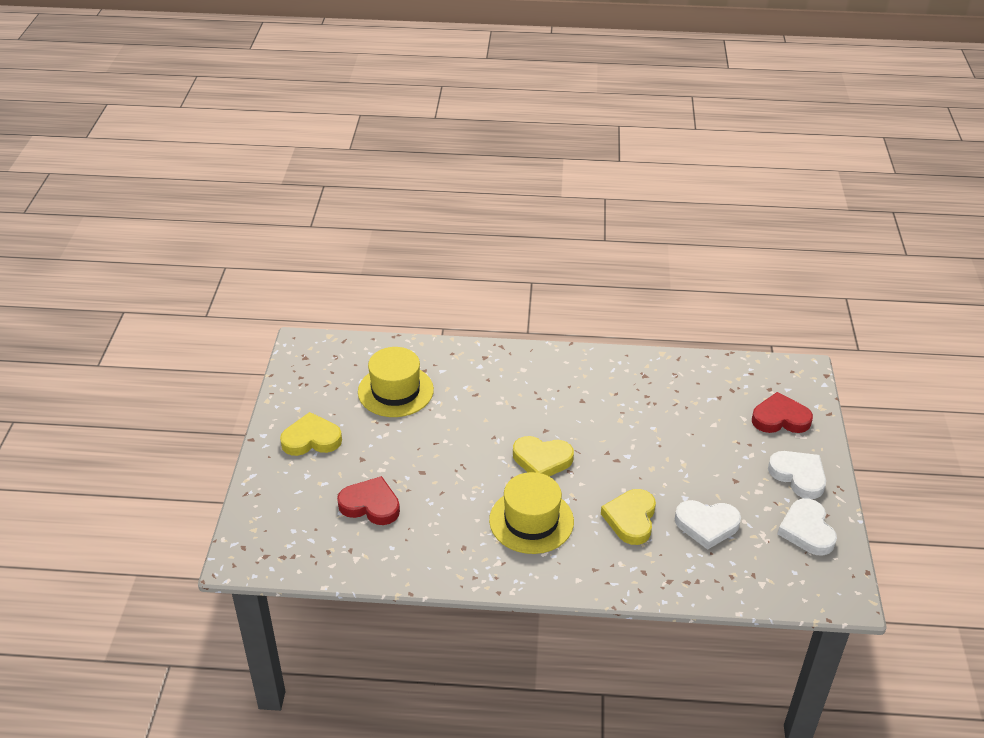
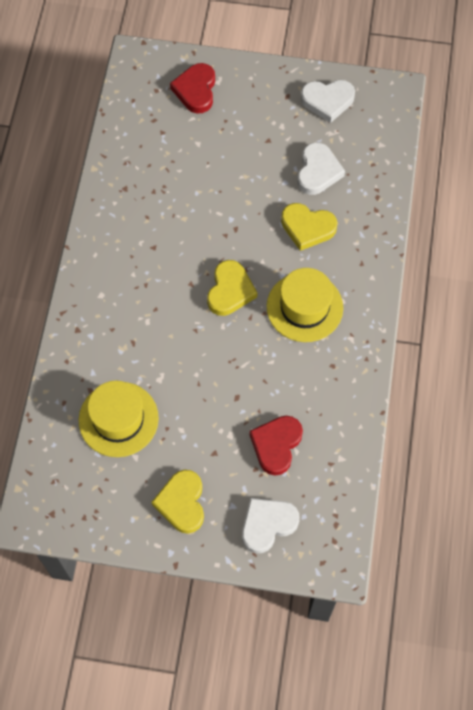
camera: 85 degrees left, 25 degrees up
(798, 476) = (267, 93): white heart -> white heart (267, 524)

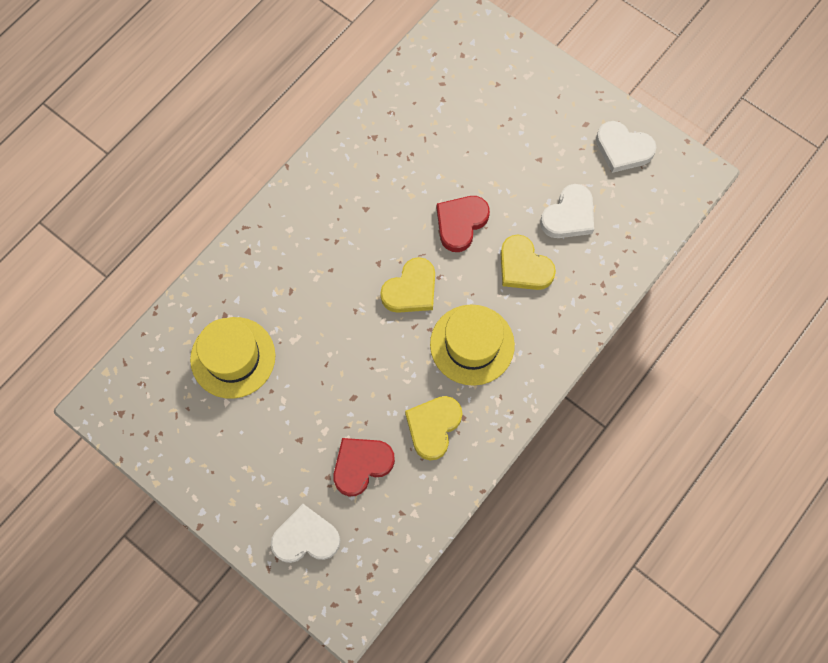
camera: 30 degrees right, 5 degrees up
(182, 503) = (241, 470): yellow heart -> yellow heart (433, 427)
(196, 90) = (500, 74): red heart -> red heart (460, 223)

